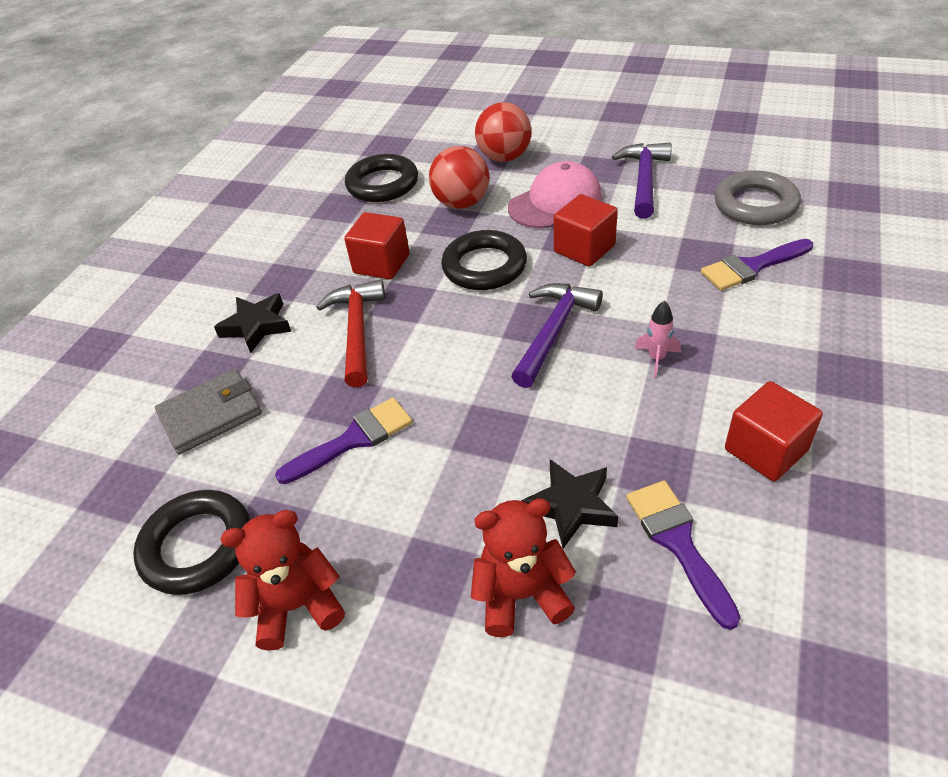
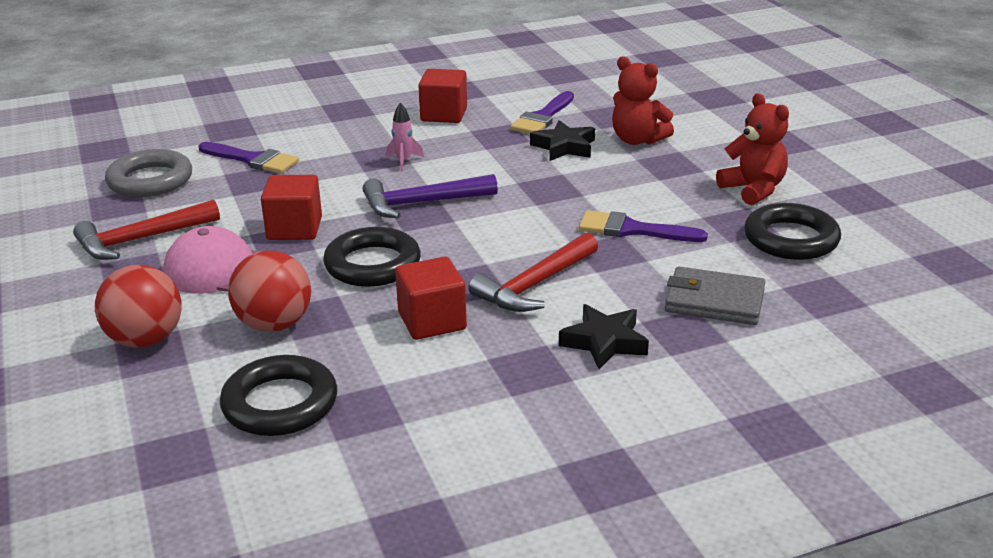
camera: 135 degrees left, 15 degrees down
(297, 605) = (753, 189): red teddy bear -> red teddy bear turned 150 degrees counterclockwise
(644, 180) = (141, 240): purple hammer -> red hammer

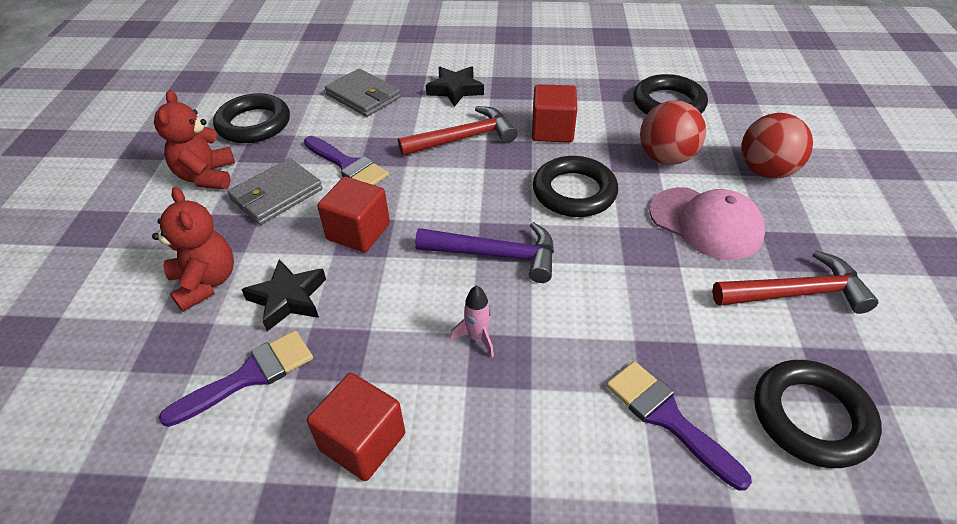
camera: 155 degrees left, 15 degrees up
(150, 180) = (811, 417): grey ring -> black ring
(294, 229) = (633, 258): red cube -> red cube (358, 232)
(666, 194) = (276, 195): none -> grey wallet

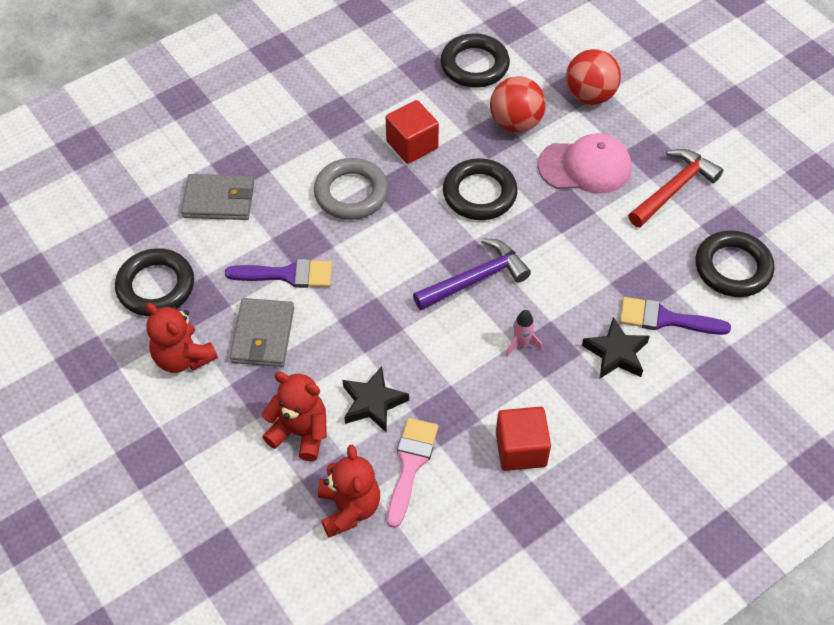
camera: 40 degrees left, 10 degrees up
(154, 375) = (349, 508): none -> red teddy bear
(250, 376) = (410, 464): purple brush -> pink brush
(358, 232) = (362, 324): red cube -> none
(455, 90) = (292, 147): black star -> black star (616, 353)
(464, 138) = (351, 193): red hammer -> grey ring

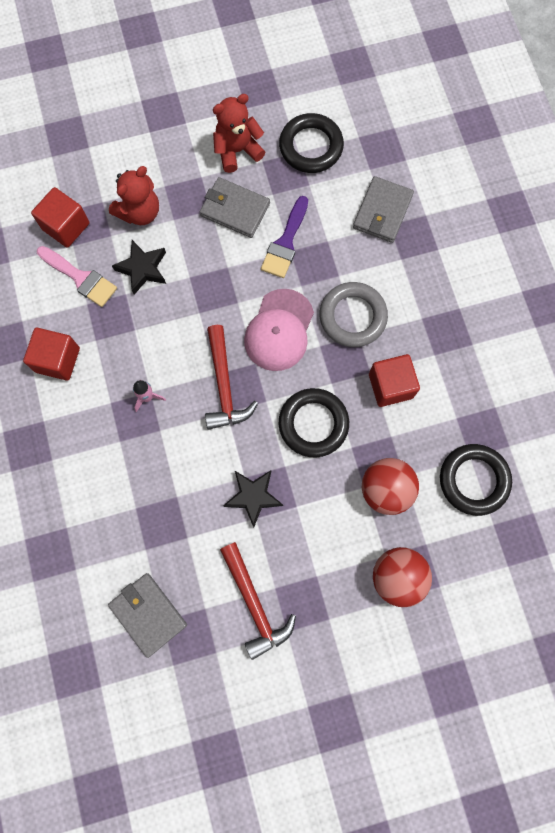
camera: 110 degrees right, 20 degrees up
(349, 508) = (66, 226): red teddy bear -> red cube
(475, 279) = (224, 386): purple hammer -> red hammer
(585, 167) = (310, 532): pink cap -> pink cap (279, 330)
(616, 353) = (107, 469): black star -> black star (253, 496)
(665, 319) = (122, 526): purple brush -> none
(732, 268) = (148, 614): black ring -> grey wallet

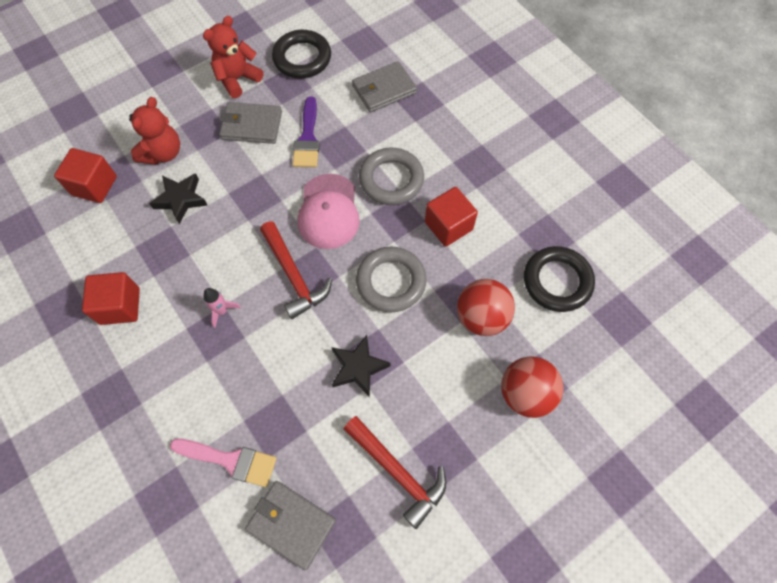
camera: 20 degrees left, 10 degrees down
(80, 278) = (122, 225): pink brush -> pink brush (230, 460)
(313, 424) = (391, 281): black ring -> grey ring
(382, 212) = (384, 89): grey wallet -> grey wallet turned 60 degrees clockwise

